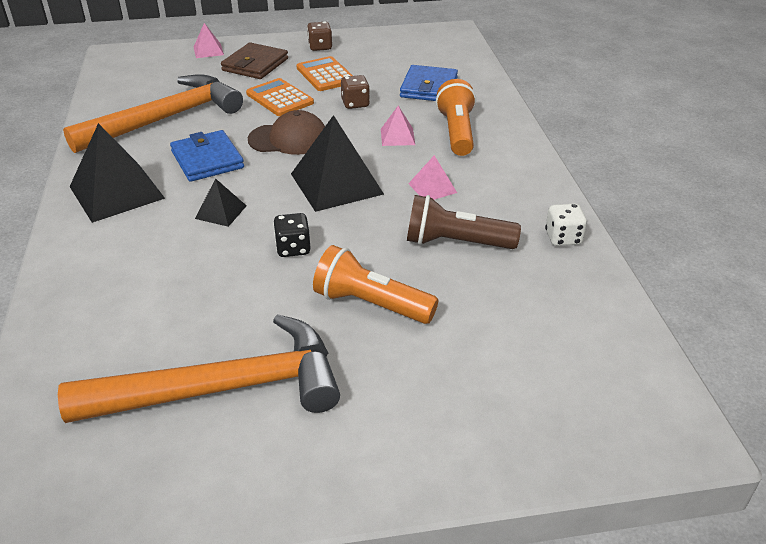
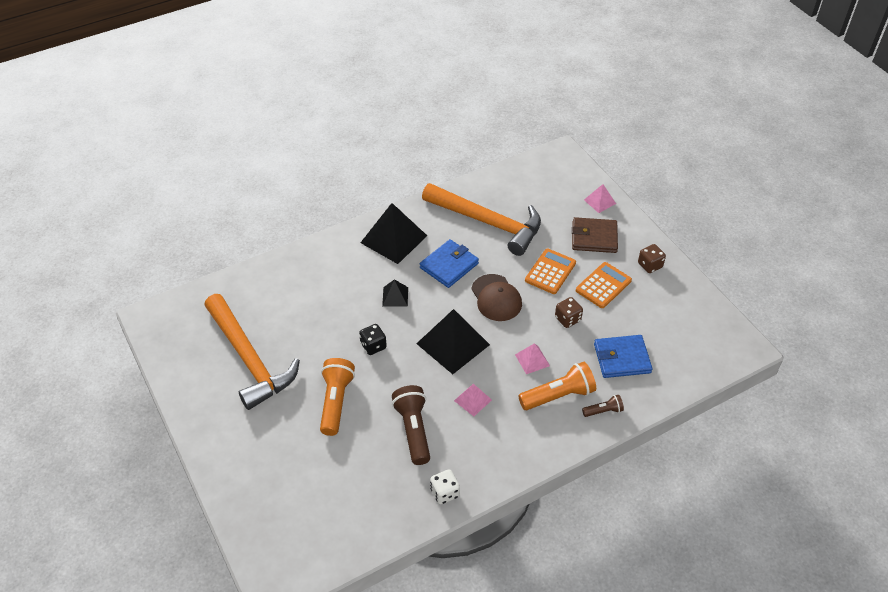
camera: 70 degrees right, 10 degrees up
(490, 112) = (603, 411): none -> brown flashlight

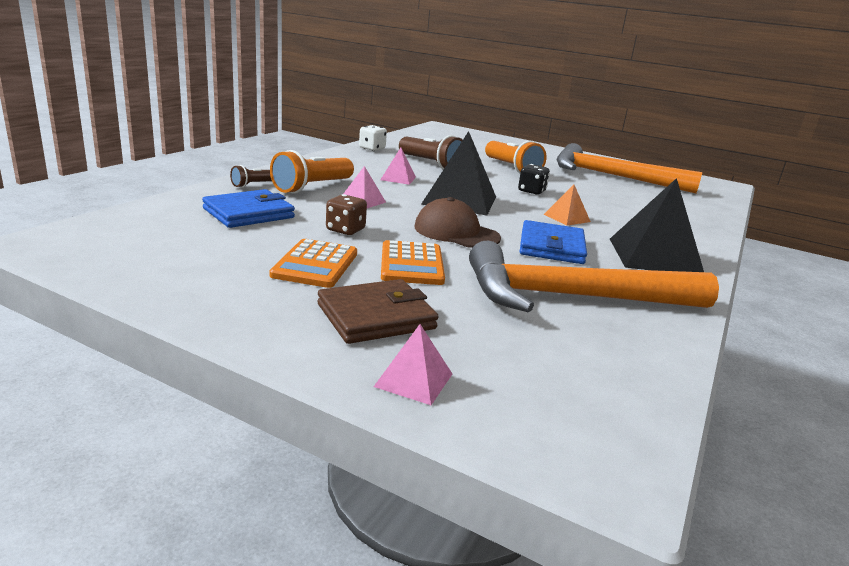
camera: 145 degrees right, 25 degrees down
(395, 296) = (567, 218): black pyramid -> orange pyramid
(650, 265) = (241, 301): brown dice -> none

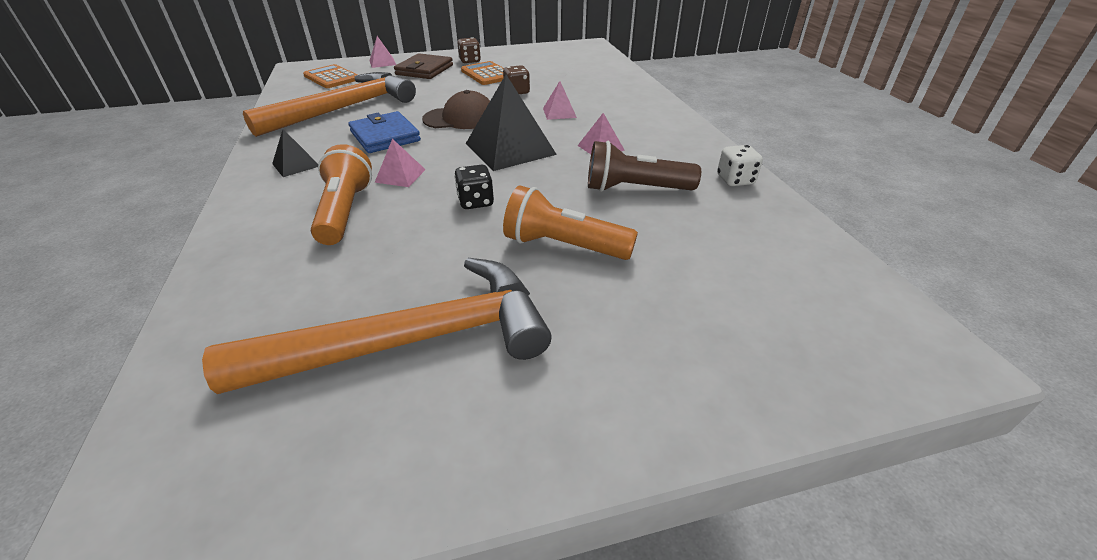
camera: 140 degrees right, 15 degrees up
(248, 213) = (579, 79): blue wallet -> none
(254, 185) = (636, 93): brown flashlight -> none
(274, 300) = (470, 61): none -> brown dice
(312, 187) = (611, 107): orange flashlight -> orange flashlight (345, 212)
(411, 264) = (449, 91): orange calculator -> orange calculator (332, 77)
(567, 218) = (400, 175): orange pyramid -> pink pyramid
(654, 256) = (296, 165): black pyramid -> black pyramid, size x0.50

